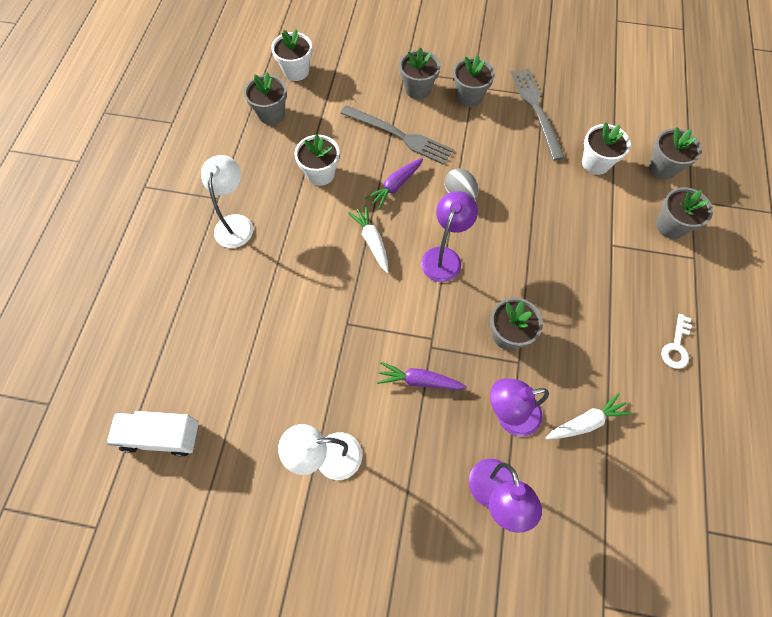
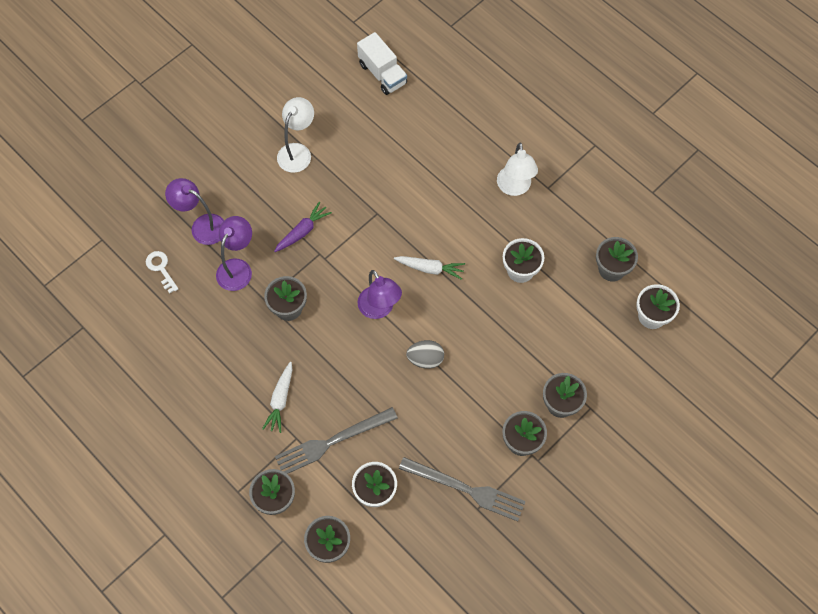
camera: 125 degrees right, 0 degrees up
(162, 436) = (382, 74): white truck -> white truck turned 105 degrees clockwise
(235, 223) = (514, 188): white lamp -> white lamp turned 45 degrees clockwise
(395, 186) = (468, 317): purple carrot -> none
(399, 136) = (518, 353): grey fork -> grey fork (332, 441)
(586, 422) = (196, 310): white carrot -> white carrot (280, 400)
(676, 346) = (191, 412): white key -> white key (161, 269)

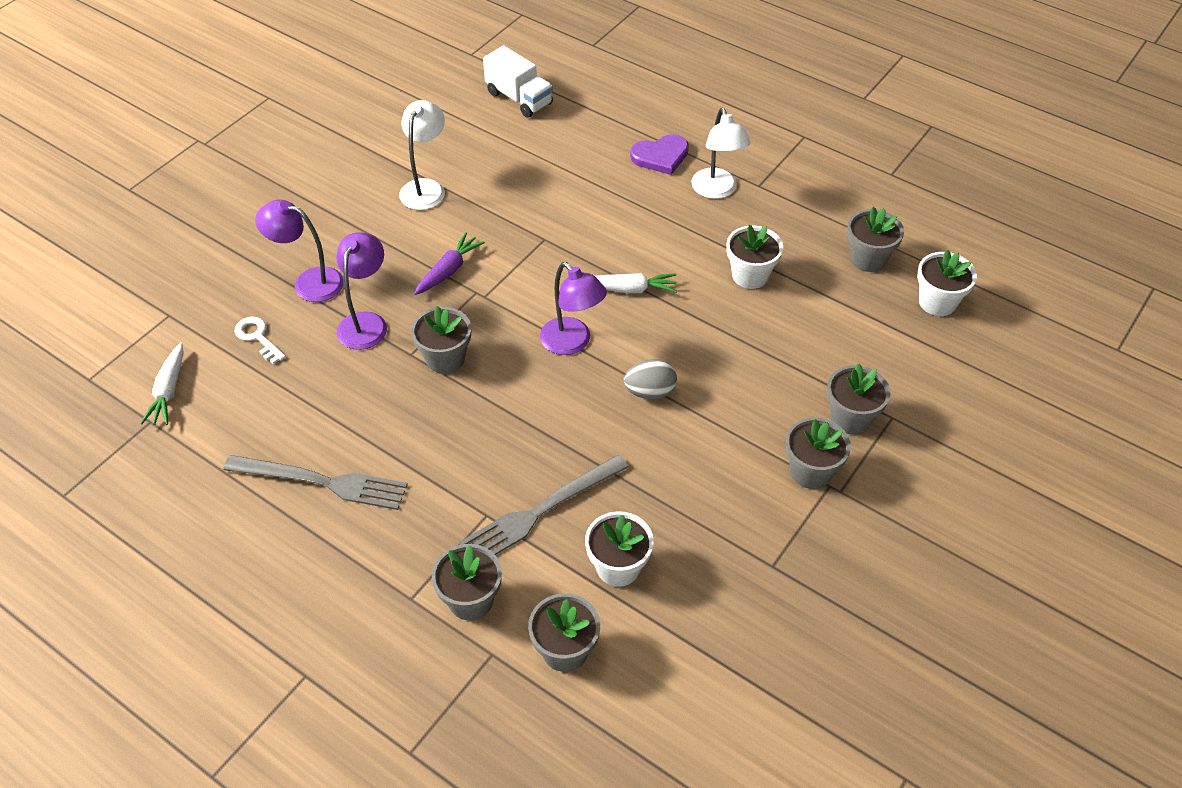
camera: 10 degrees left, 15 degrees down
(280, 400) = (454, 470): white carrot -> white carrot (169, 391)
(466, 489) = (749, 543): grey fork -> grey fork (322, 482)
(479, 148) = (660, 156): none -> purple heart

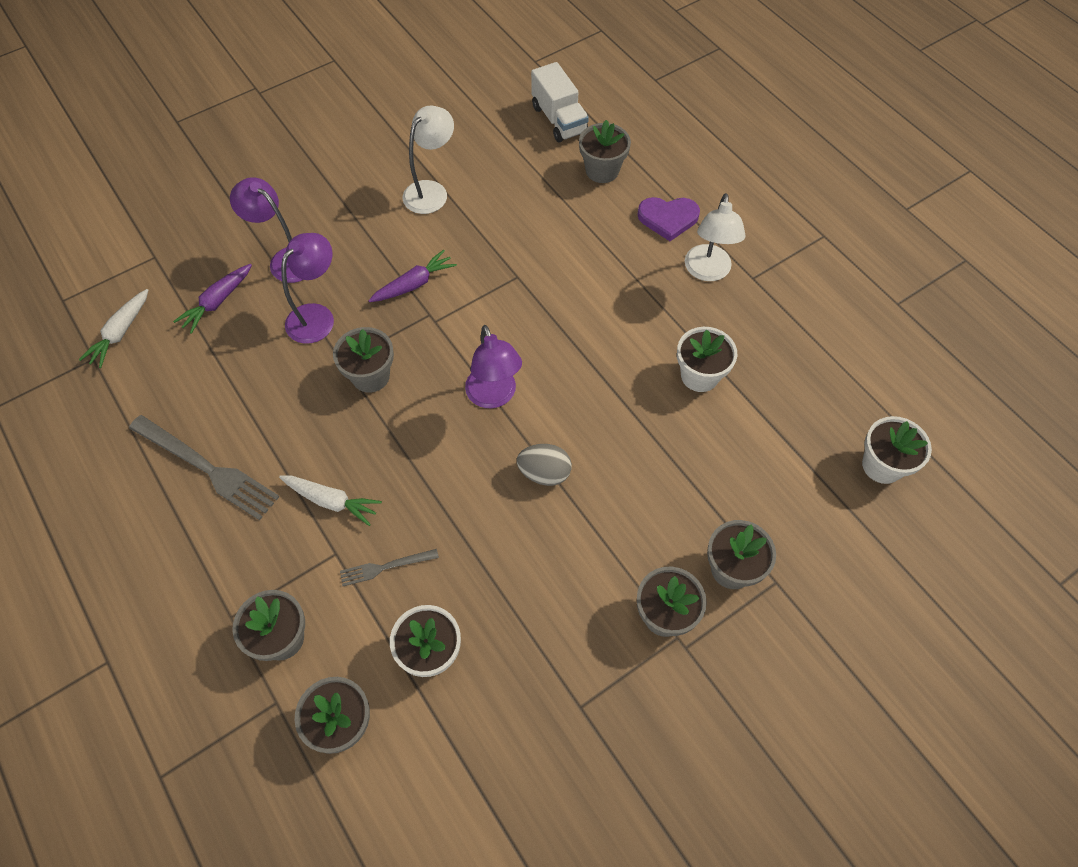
camera: 20 degrees right, 10 degrees up
(257, 337) = (217, 302): white key -> purple carrot
(540, 511) = (385, 567): grey fork -> grey fork, size x0.52
(630, 289) = (574, 355): white carrot -> white carrot (331, 501)
(868, 258) = (829, 393): grey flower pot -> grey flower pot (602, 170)

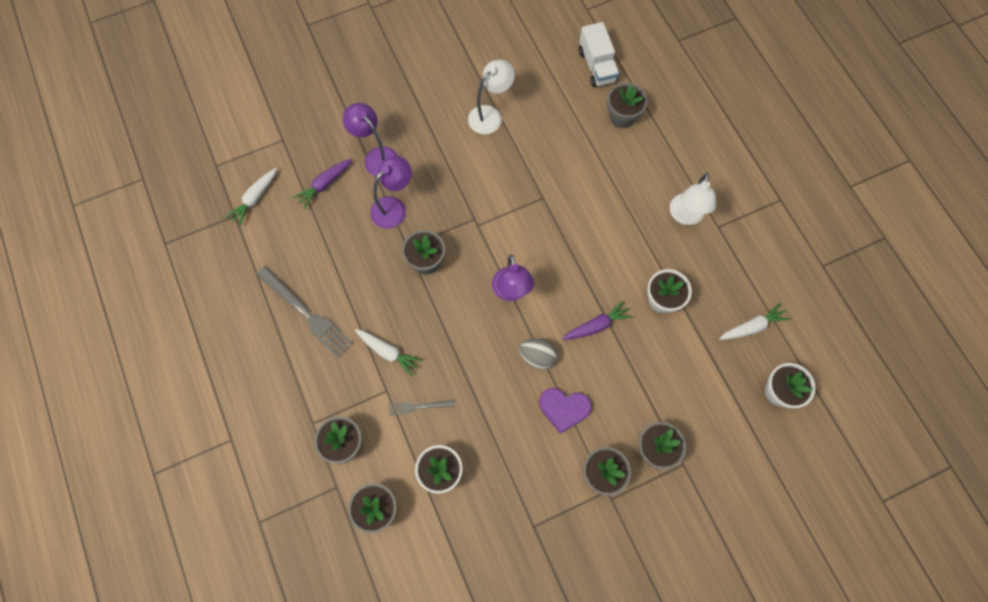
camera: 10 degrees right, 10 degrees up
(414, 284) = (467, 192): purple carrot -> purple carrot (596, 325)
(668, 218) = (664, 166): purple heart -> purple heart (564, 408)
(826, 390) = (752, 326): none -> white carrot

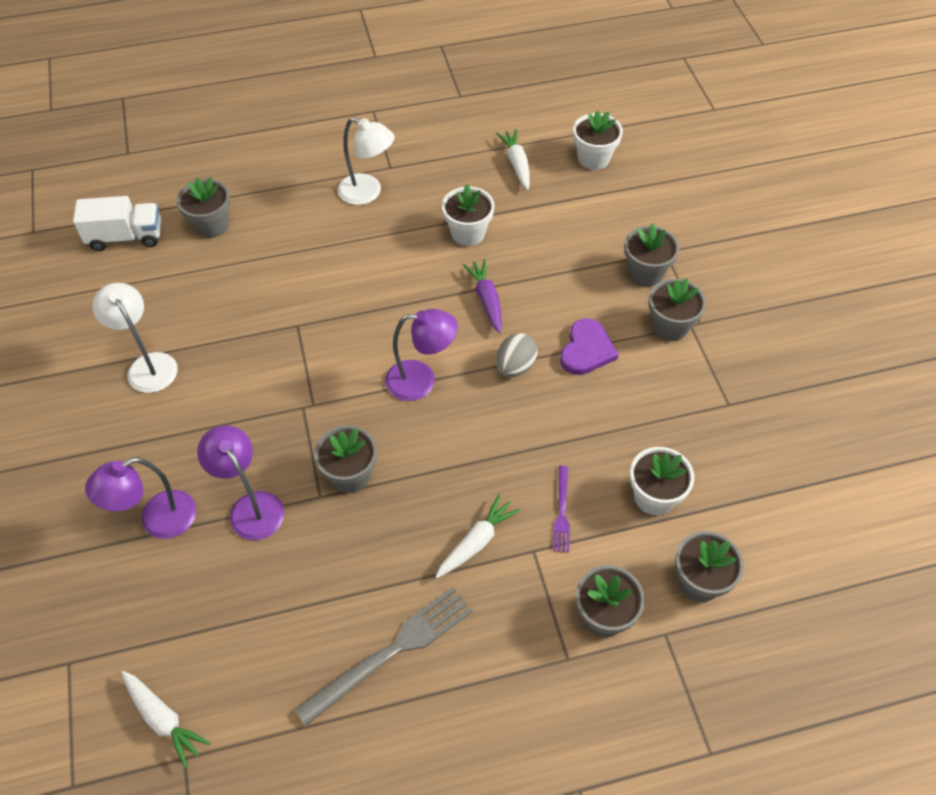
camera: 80 degrees left, 15 degrees down
(324, 184) = (177, 602): purple carrot -> none
(419, 406) = (561, 512): grey fork -> purple fork

